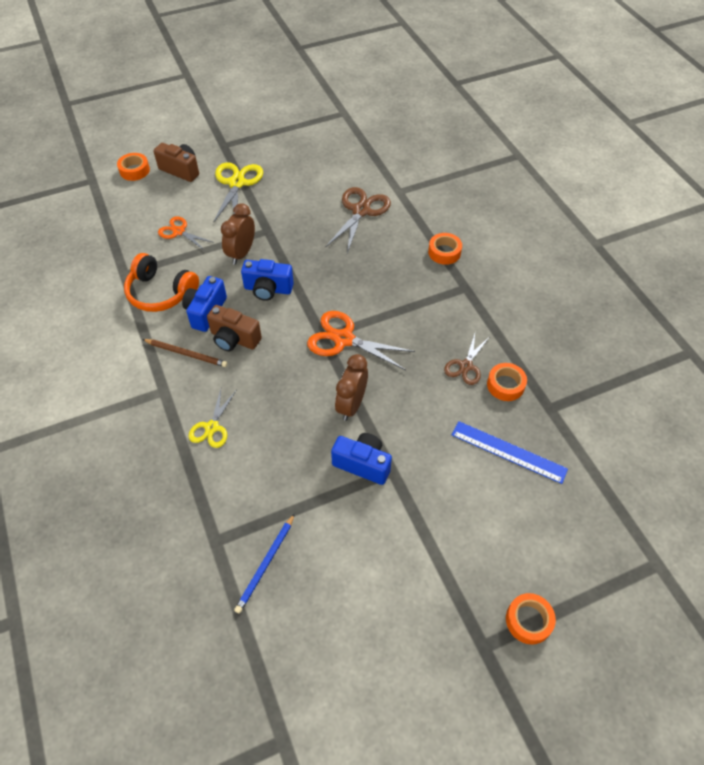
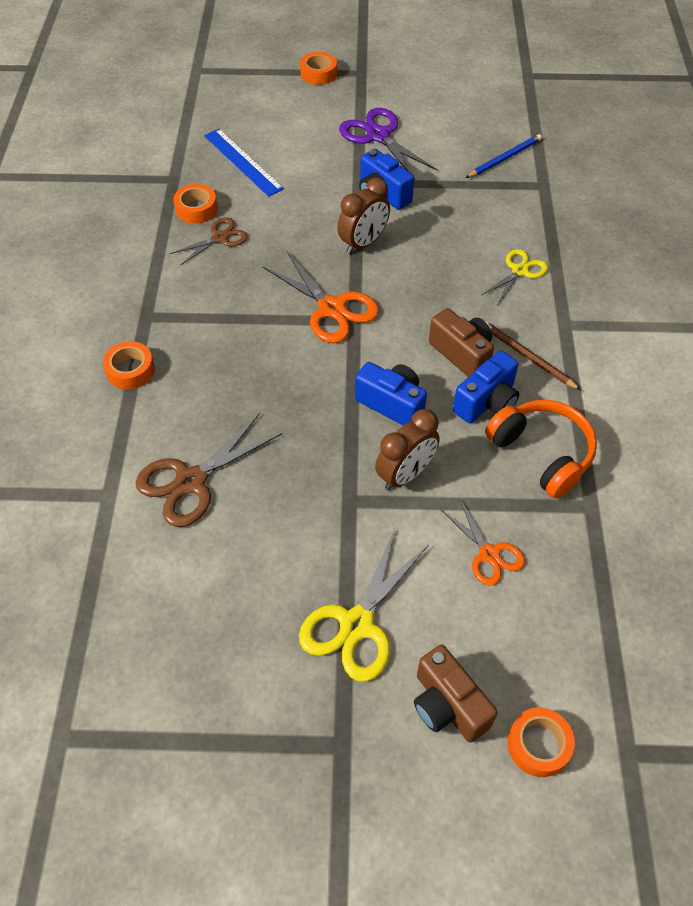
camera: 155 degrees left, 0 degrees up
(407, 542) = (378, 136): none -> purple scissors

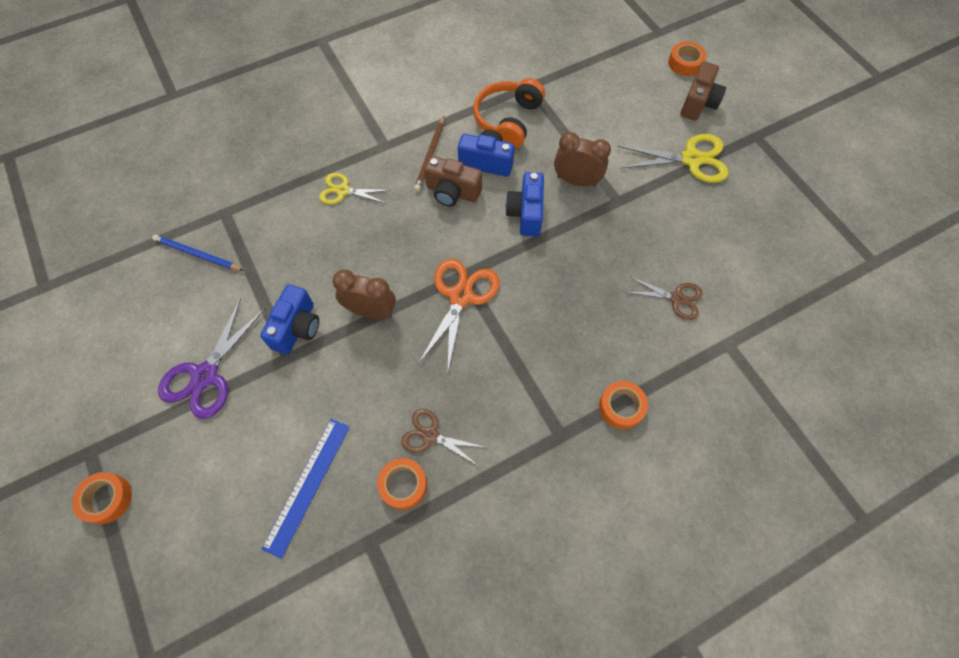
camera: 120 degrees left, 10 degrees up
(191, 481) = (676, 299): brown scissors -> brown scissors, size x0.62
(462, 354) = (452, 192): brown camera -> brown camera turned 90 degrees counterclockwise
(489, 554) = (598, 119): orange scissors -> none

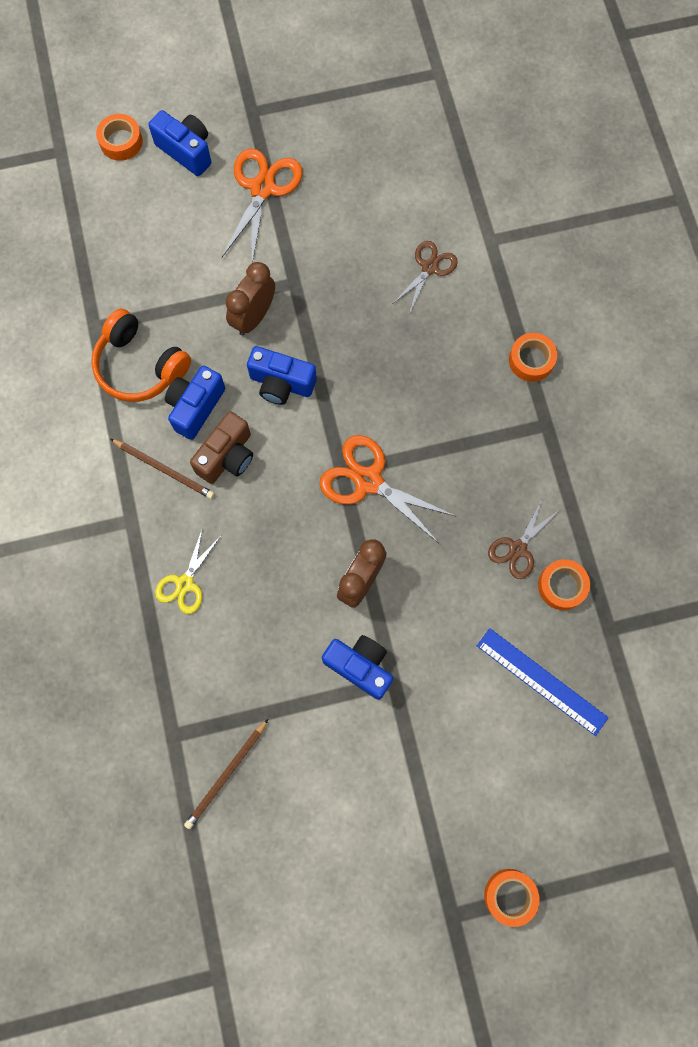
camera: 75 degrees left, 10 degrees up
(197, 254) = (226, 775): blue pencil -> brown pencil
(205, 375) = (392, 777): purple scissors -> none
(691, 159) = (262, 188): yellow scissors -> orange scissors
(698, 103) = (186, 151): brown camera -> blue camera

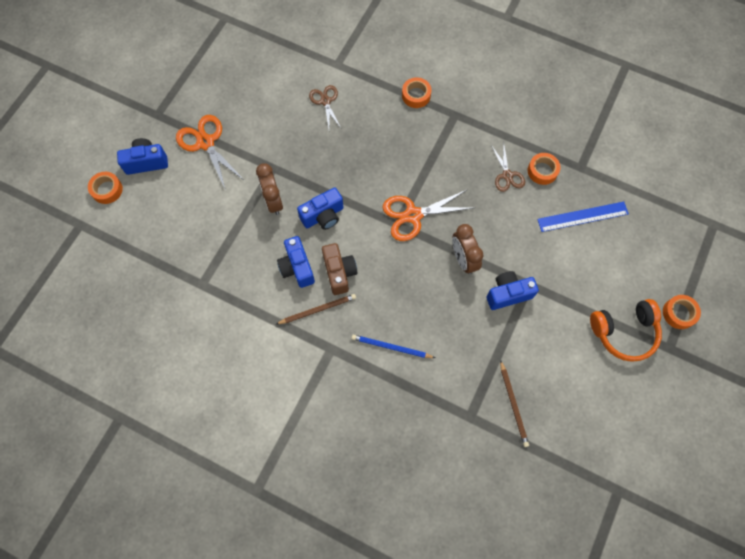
camera: 50 degrees left, 5 degrees down
(140, 366) = (247, 278): orange headphones -> orange headphones (624, 332)
(185, 583) = (391, 347): yellow scissors -> blue pencil

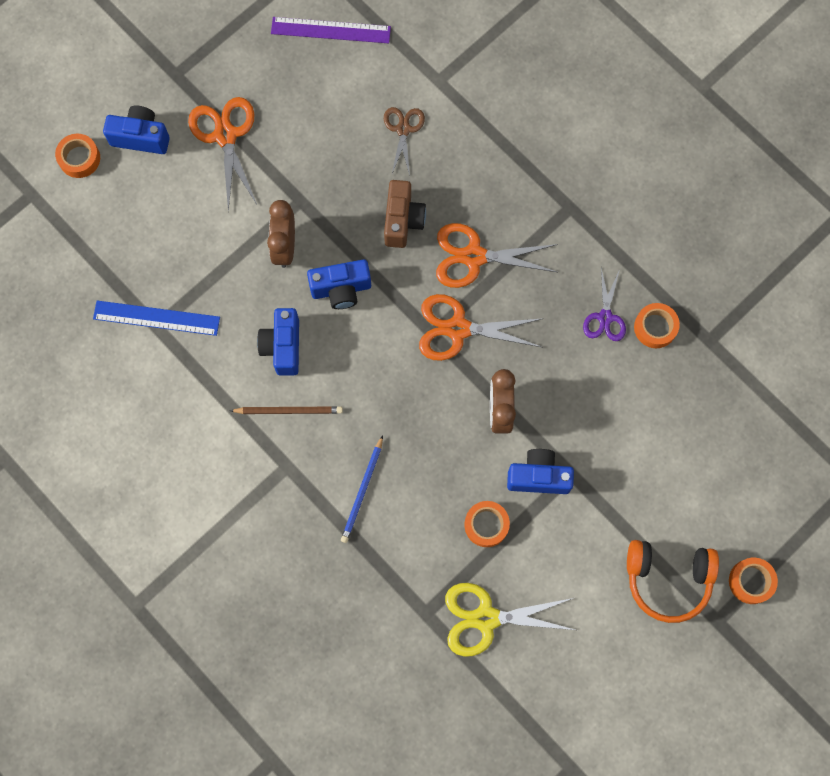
camera: 20 degrees right, 5 degrees up
(253, 56) = (330, 30): none -> purple ruler
(339, 272) = (334, 372): brown camera -> brown camera (402, 220)
(391, 347) = (362, 491): blue pencil -> blue pencil turned 105 degrees counterclockwise
(404, 165) = (474, 256): none -> orange scissors
(416, 95) = (528, 162): orange tape -> orange tape (486, 525)
(507, 175) = (605, 317): brown scissors -> purple scissors
(513, 404) = (486, 618): brown pencil -> yellow scissors
(582, 216) = (682, 409): blue ruler -> blue ruler (156, 318)

